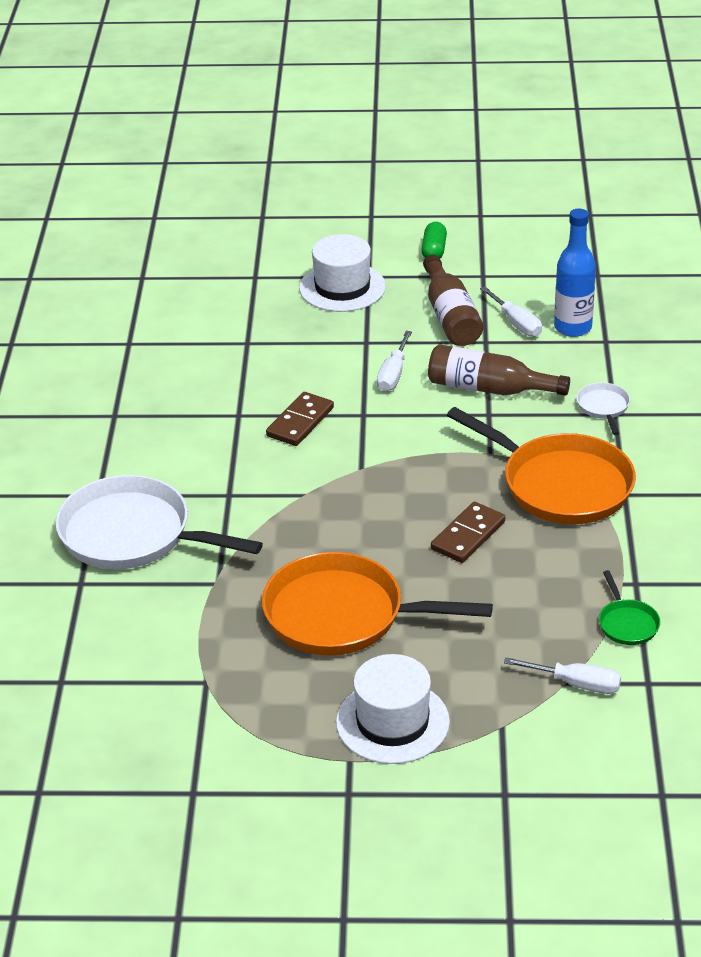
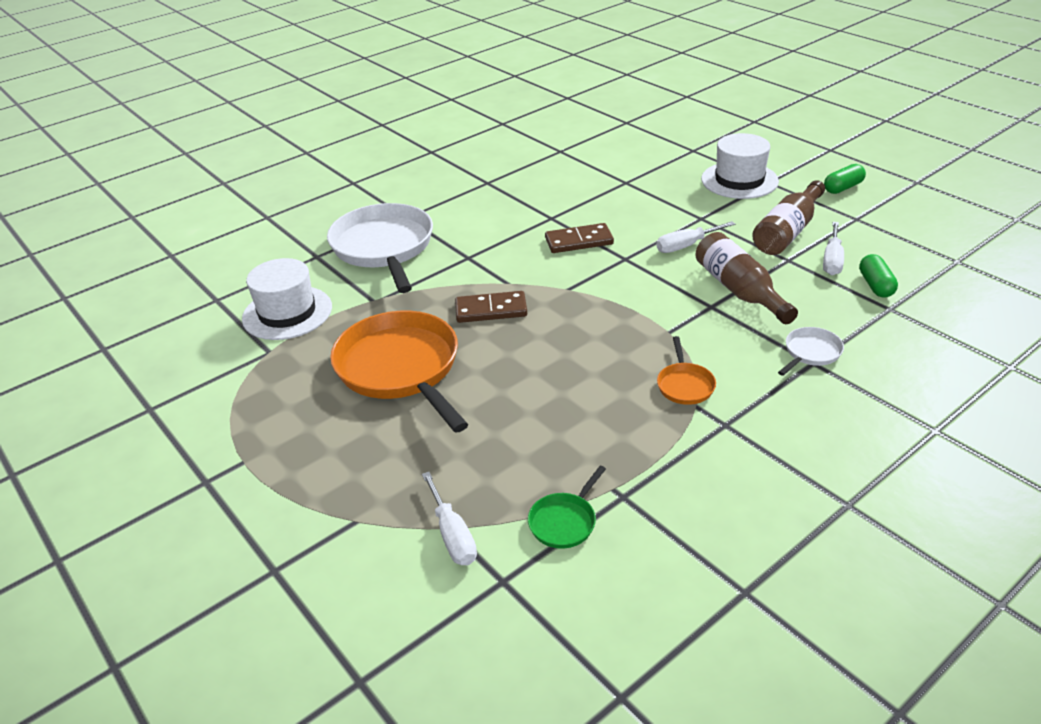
camera: 50 degrees right, 0 degrees up
(392, 722) = (306, 458): white hat -> white hat (287, 313)
(468, 535) = (561, 374): brown domino -> brown domino (491, 310)
(560, 485) = (685, 385): orange pan -> orange pan, size x0.44
(573, 327) = (875, 285): blue bottle -> green capsule

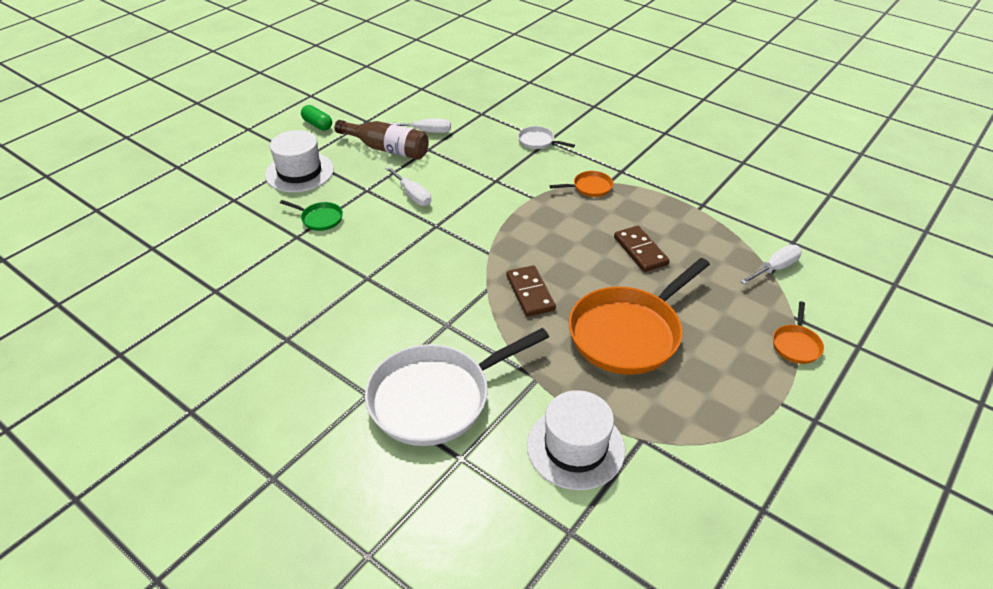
camera: 105 degrees left, 5 degrees up
(311, 505) = (796, 345): none -> orange pan
(564, 521) = (735, 224): green pan -> green pan (320, 219)
(579, 241) = (410, 254): brown domino -> brown domino (640, 251)
(739, 290) = (473, 169): brown bottle -> none
(875, 285) = (456, 117): green capsule -> none

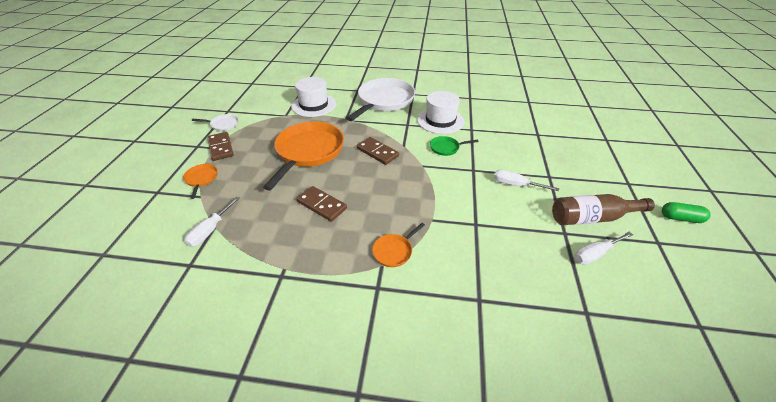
camera: 150 degrees right, 0 degrees up
(299, 172) = (609, 171): white hat -> white hat (440, 120)
(320, 219) = (543, 147): green pan -> green pan (446, 148)
(538, 141) = (487, 293): white pan -> white pan (223, 124)
(771, 398) = (221, 148): none -> brown domino

